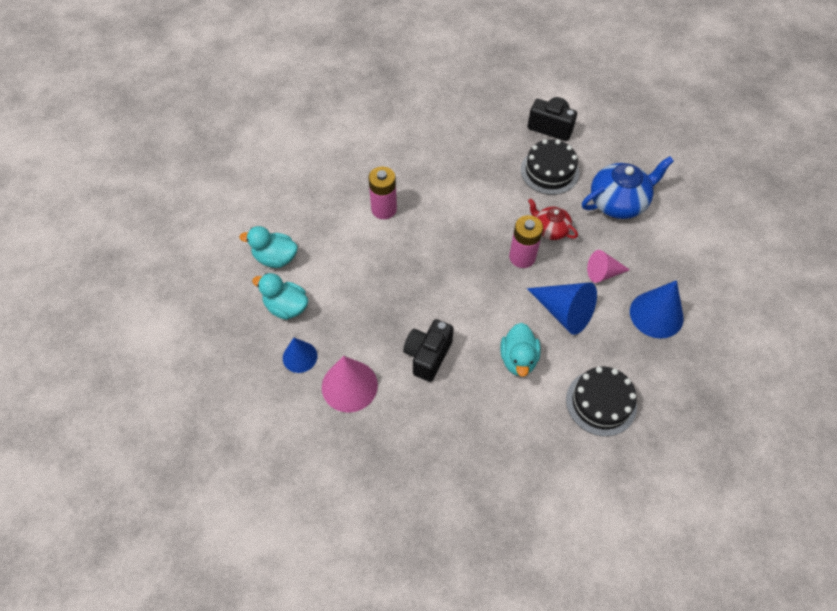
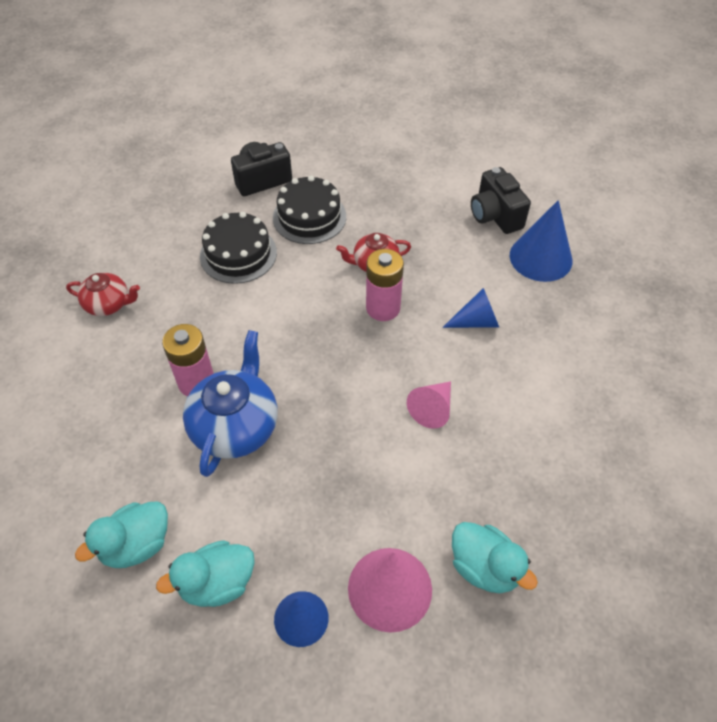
camera: 50 degrees left, 5 degrees down
(391, 132) = (108, 304): none -> red teapot
(428, 356) = (421, 477): black camera -> black camera (495, 216)
(518, 359) = (496, 397): turquoise duck -> turquoise duck (484, 567)
(564, 312) = (476, 321): blue cone -> blue cone, size x0.63
(601, 402) = (599, 366): black cake -> black cake (238, 254)
(603, 273) = (461, 262): pink cone -> pink cone (432, 409)
(618, 202) = (397, 196): blue teapot -> blue teapot (236, 426)

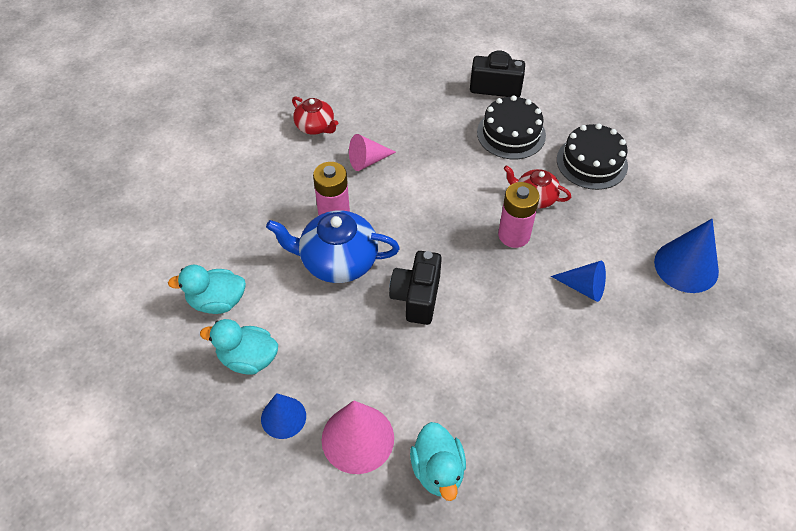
camera: 35 degrees right, 0 degrees up
(236, 426) = (338, 261): blue teapot -> blue teapot turned 135 degrees counterclockwise
(238, 254) = (433, 136): black cake -> black cake (592, 162)
(432, 409) = (491, 333): pink cone -> pink cone (367, 161)
(495, 216) = (673, 210): black camera -> black camera (416, 297)

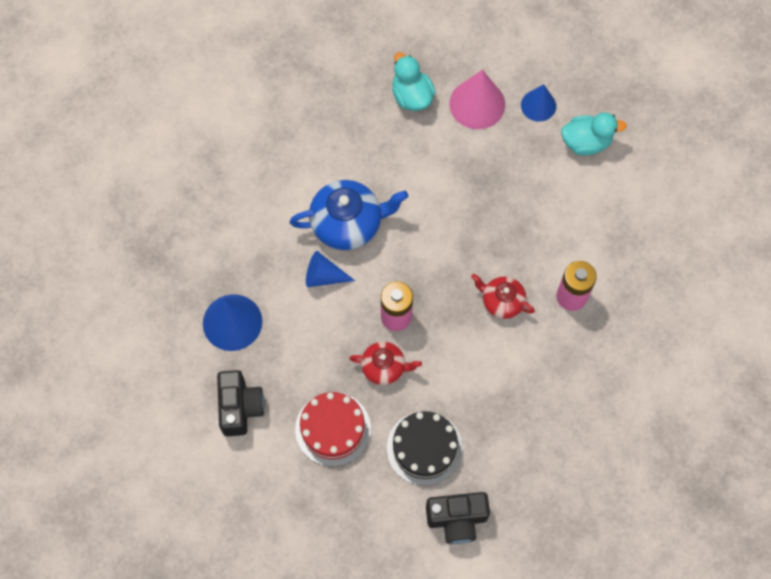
camera: 165 degrees right, 15 degrees up
(217, 301) = (635, 184): turquoise duck -> none
(315, 126) = (635, 403): red teapot -> red teapot (502, 301)
(338, 261) = (549, 248): blue teapot -> blue teapot (348, 223)
(367, 161) = (563, 371): pink cone -> none
(416, 297) = (468, 230): black camera -> black camera (240, 407)
(592, 162) = (333, 429): black cake -> red cake

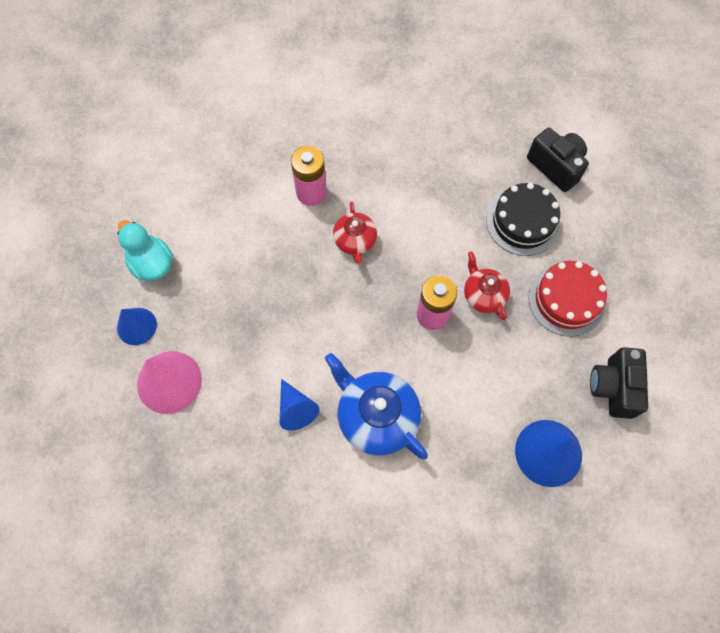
camera: 125 degrees left, 0 degrees up
(240, 407) = (613, 387): black camera -> black camera turned 45 degrees counterclockwise
(323, 276) = (443, 402): blue cone -> blue cone (296, 409)
(411, 96) = (199, 449): turquoise duck -> none

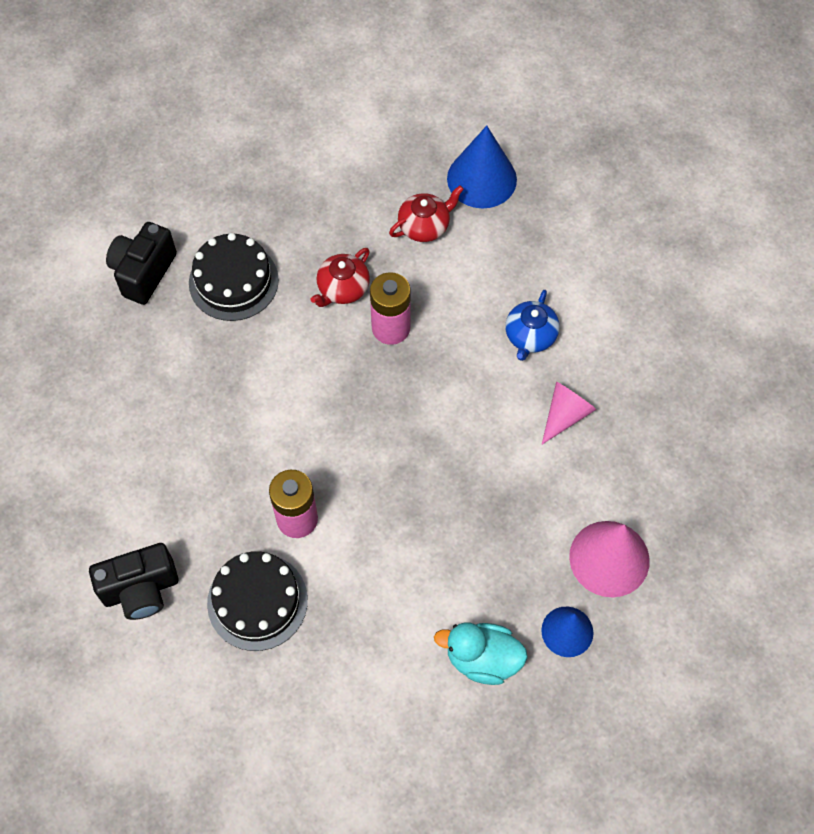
camera: 115 degrees left, 5 degrees down
(152, 263) = (482, 659): turquoise duck -> turquoise duck turned 75 degrees clockwise
(267, 149) = (257, 601): none -> black cake
(296, 409) = (565, 415): blue cone -> pink cone
(355, 241) = (339, 442): red teapot -> red teapot (424, 226)
(376, 417) = (530, 336): blue teapot -> blue teapot, size x0.59
(566, 300) = (310, 212): red cake -> none
(613, 387) = (386, 146): black camera -> black camera (141, 590)

